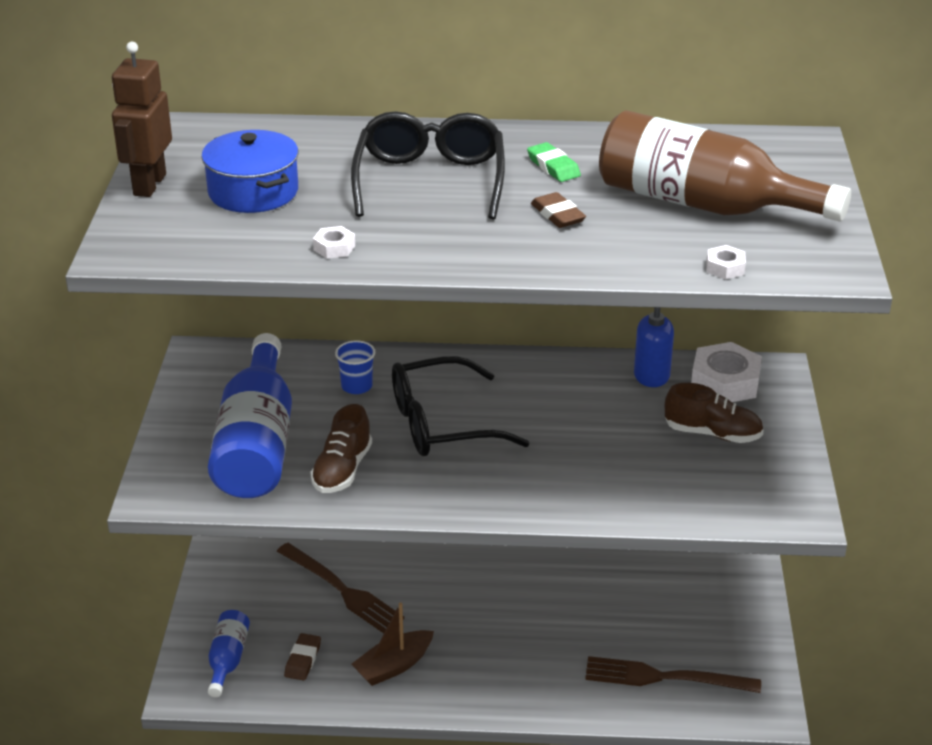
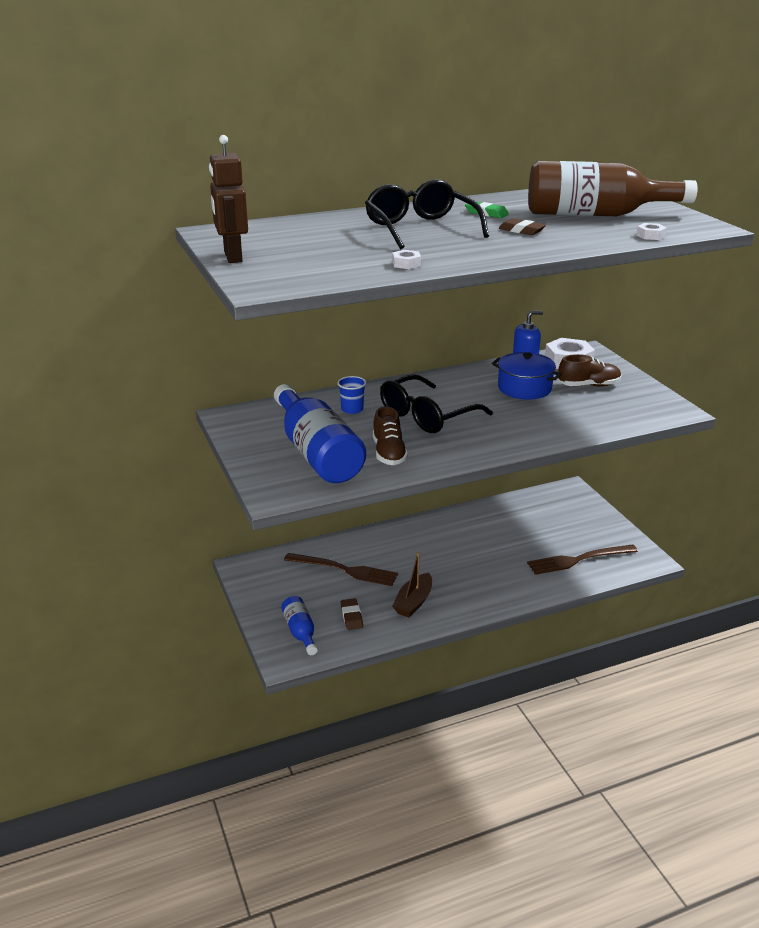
camera: 25 degrees left, 5 degrees down
(253, 192) = (312, 249): blue pot -> blue pot (524, 388)

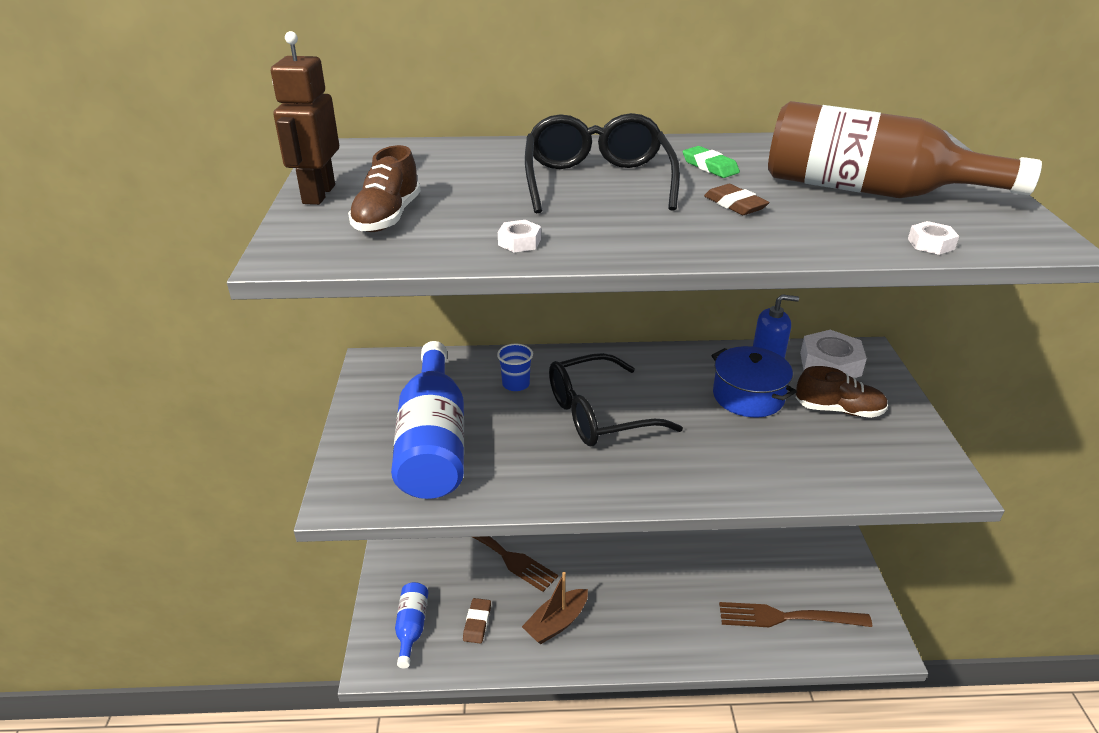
camera: 20 degrees right, 5 degrees up
(389, 453) = (516, 464): brown shoe -> brown shoe (387, 217)

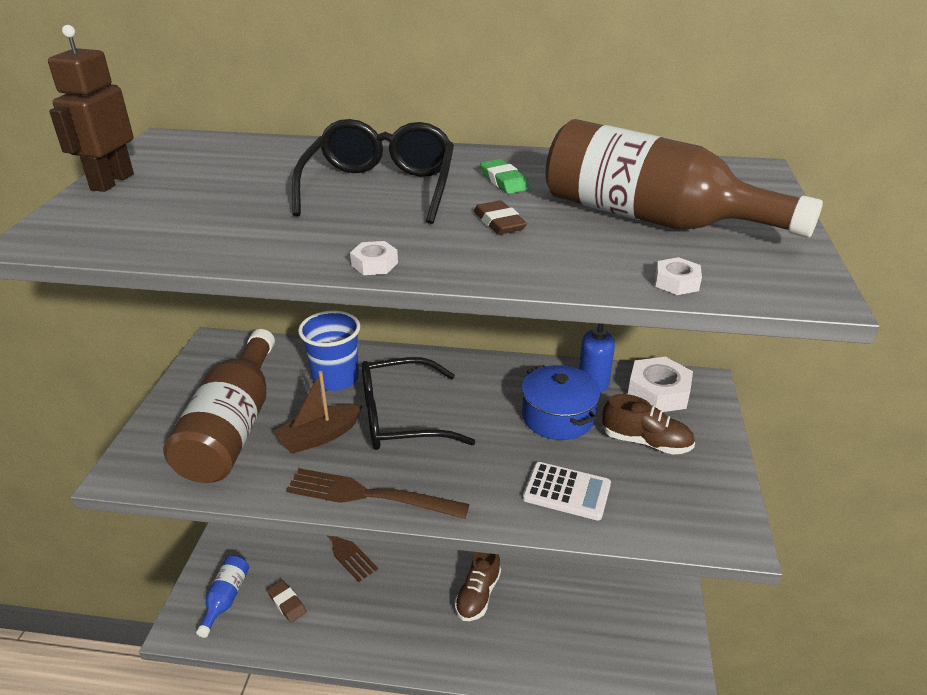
camera: 10 degrees right, 0 degrees up
(387, 217) = (155, 209): brown shoe -> brown shoe (478, 595)
(433, 443) = (233, 428): blue bottle -> brown bottle
(477, 623) = (287, 603): brown eraser -> brown eraser turned 60 degrees counterclockwise
(516, 384) = (335, 378): blue cup -> blue cup, size x1.71
(519, 242) = (257, 244): white nut -> white nut (374, 264)
(556, 623) = (361, 615): brown boat -> brown boat (319, 437)
(786, 463) = (567, 491): none -> white calculator
(786, 617) = (589, 645): brown fork -> brown fork (368, 495)

